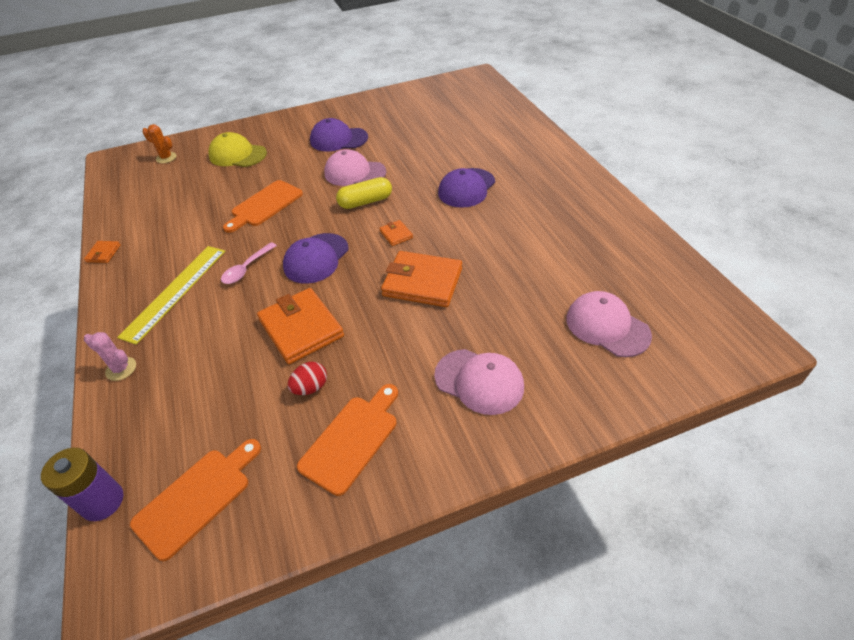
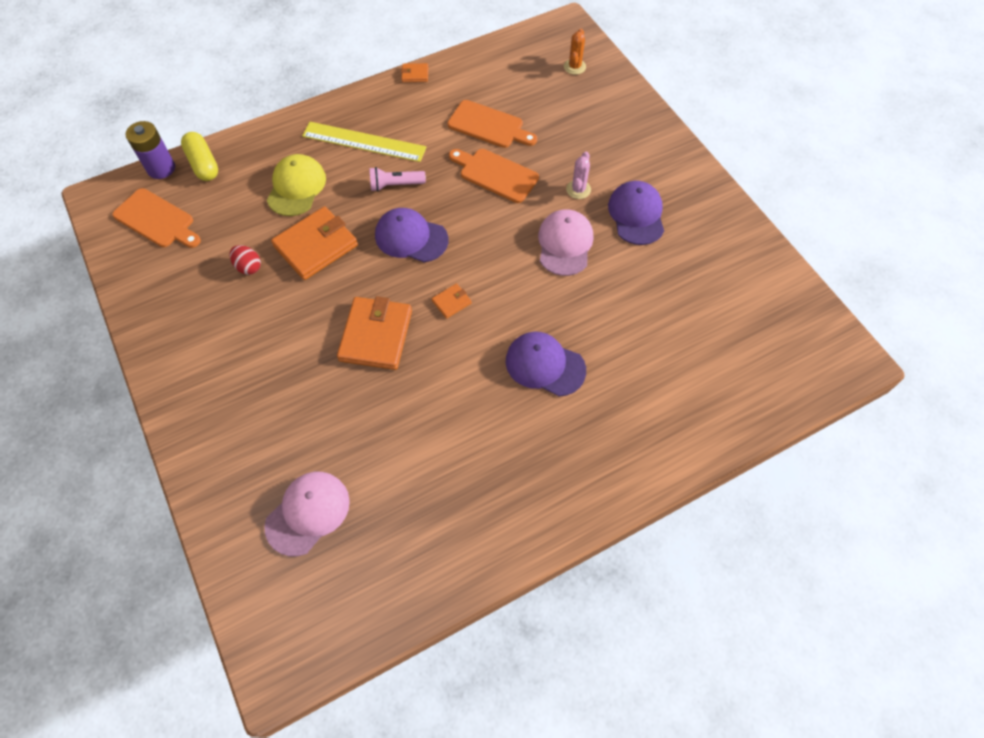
camera: 80 degrees right, 15 degrees up
(121, 369) = (277, 136): pink cactus -> pink cactus (578, 189)
(237, 155) = (588, 126): yellow cap -> yellow cap (296, 187)
(246, 268) = (395, 185): pink spoon -> pink flashlight
(352, 440) = (194, 306): orange cutting board -> orange cutting board (488, 126)
(365, 202) = (509, 264): yellow capsule -> yellow capsule (203, 164)
(479, 381) = (245, 395): pink cap -> none

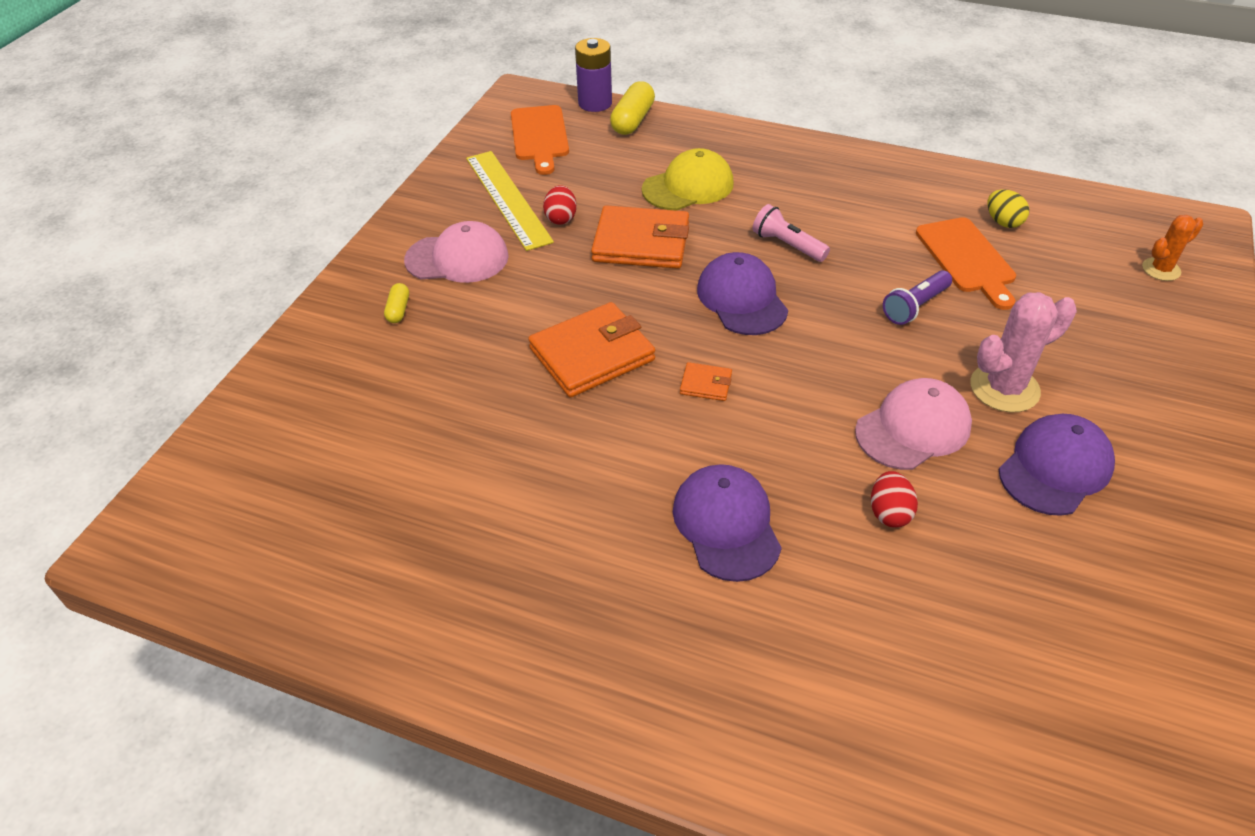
camera: 50 degrees right, 15 degrees down
(231, 406) = (398, 310): none -> yellow capsule
(308, 513) = (331, 446): pink cap -> pink cap (457, 258)
(364, 142) = (804, 191): yellow ruler -> yellow ruler (507, 199)
(415, 74) = (938, 167): orange wallet -> none
(481, 89) = (1003, 222): none -> yellow egg
(496, 174) = (915, 307): orange cutting board -> purple flashlight
(578, 189) = (1004, 388): pink cactus -> pink cactus, size x1.66
(600, 296) = (889, 512): none -> red egg

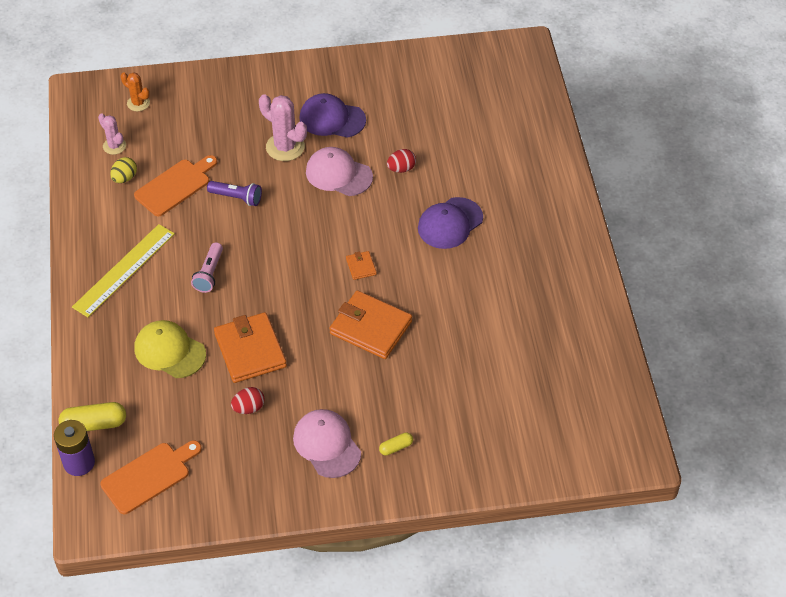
camera: 120 degrees left, 5 degrees up
(507, 199) = (243, 452): yellow ruler -> yellow ruler (124, 270)
(742, 299) = (277, 277): purple cap -> none
(1072, 228) = (114, 146): none -> pink cactus

